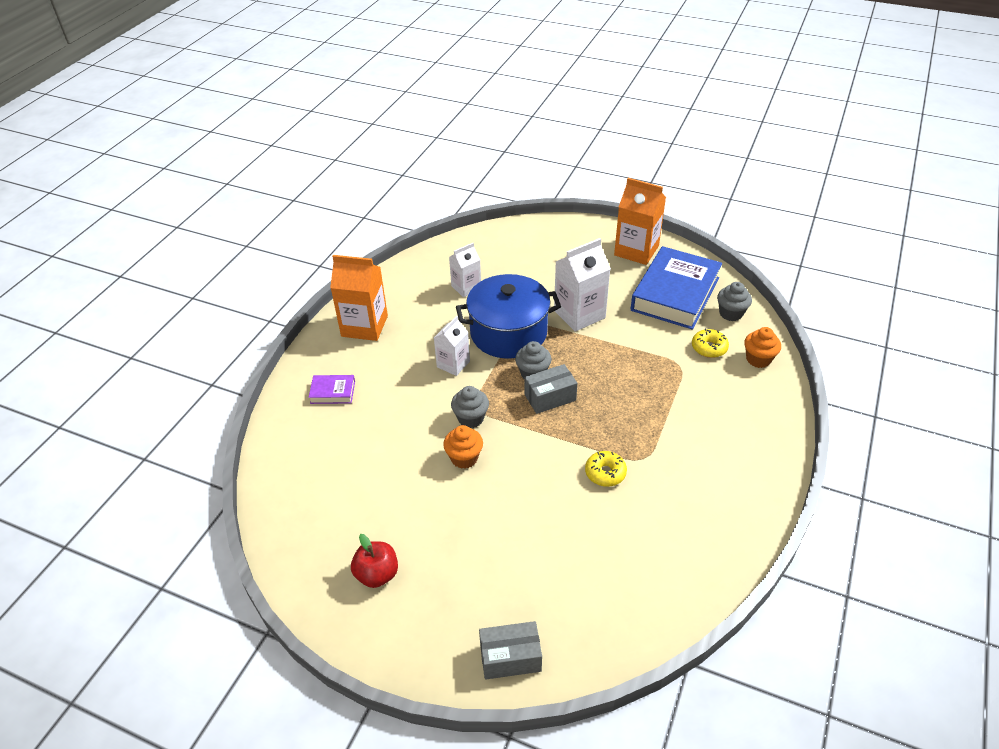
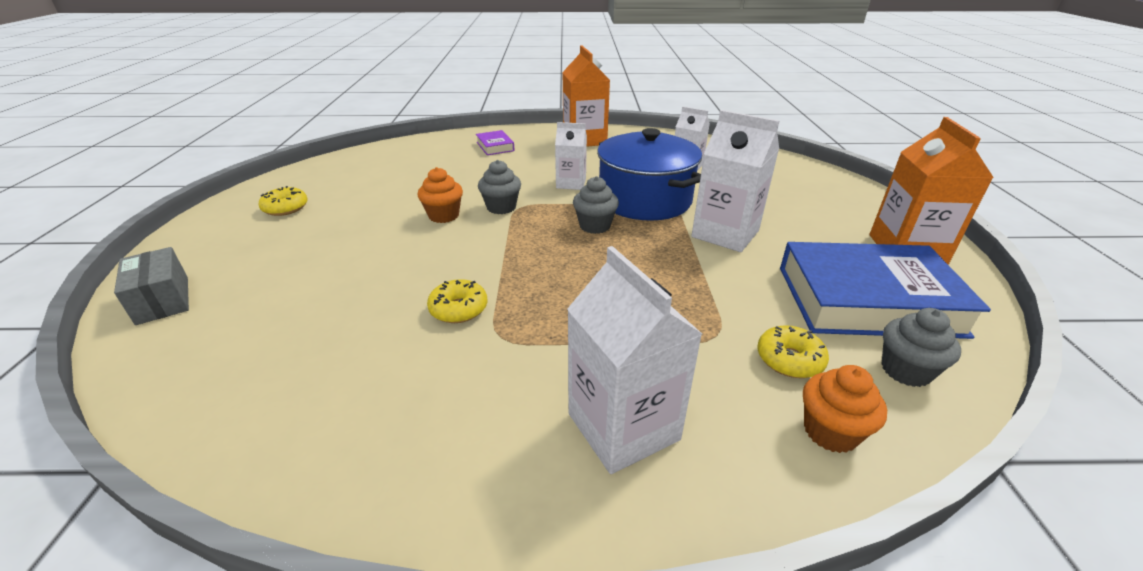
camera: 65 degrees right, 10 degrees down
(377, 574) = (285, 208): red apple -> yellow donut
(550, 397) = (565, 244): grey box -> none
(732, 428) = (623, 426): none -> white carton

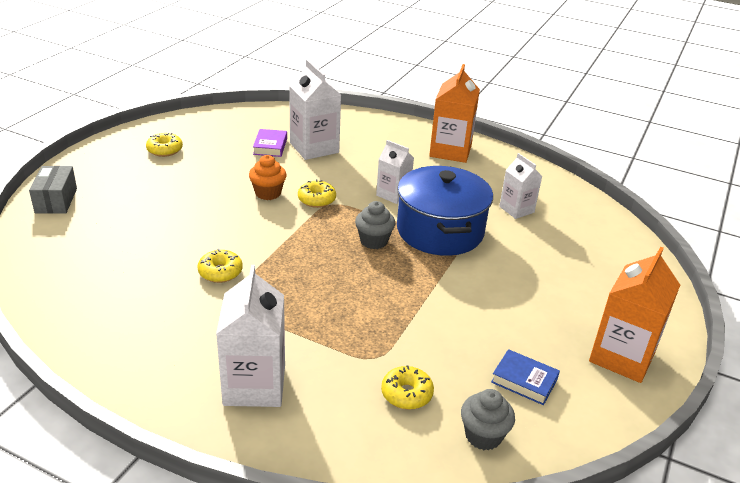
camera: 25 degrees right, 0 degrees up
(495, 146) = (363, 135): purple book -> purple book (270, 146)
(501, 207) = (316, 199): grey cupcake -> yellow donut
(725, 234) = (474, 285): white carton -> white carton (314, 148)
(830, 432) = (379, 444): orange cupcake -> none
(867, 300) = (524, 381): blue book -> blue book, size x0.43

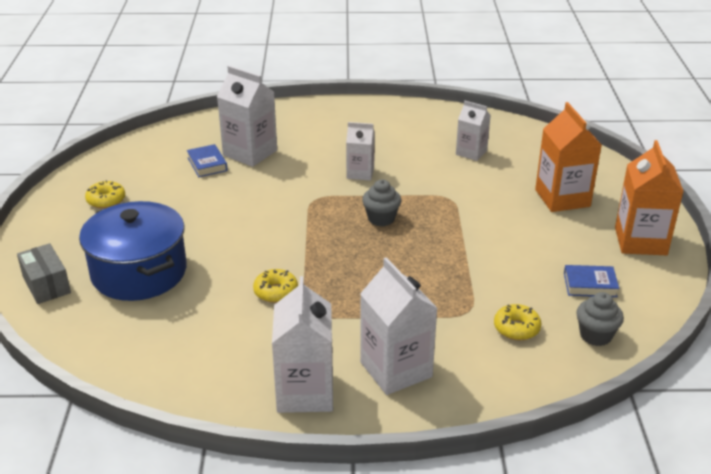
camera: 25 degrees left, 0 degrees up
(157, 371) = (305, 392): none -> white carton
(268, 193) = (248, 208): orange cupcake -> none
(270, 146) = (207, 164): purple book -> blue book
(316, 199) = (298, 199): yellow donut -> none
(440, 231) = (427, 191): blue pot -> blue pot (139, 272)
(450, 151) = (373, 118): orange carton -> orange carton (562, 198)

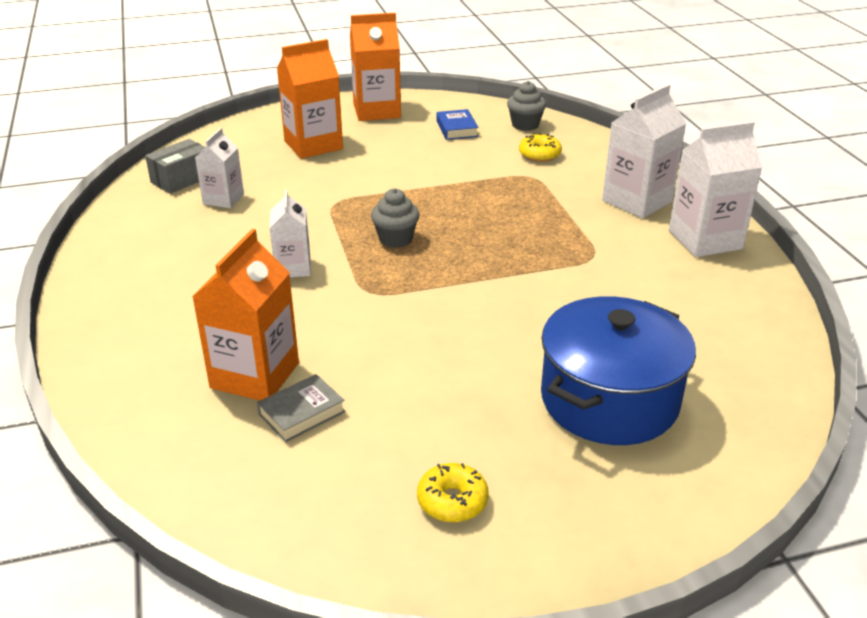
camera: 105 degrees left, 0 degrees up
(46, 285) = (696, 484): grey box -> grey box (182, 179)
(207, 164) = (302, 413): blue book -> grey book
(250, 153) = (255, 375): white carton -> orange carton
(276, 292) = (575, 284): yellow donut -> none

